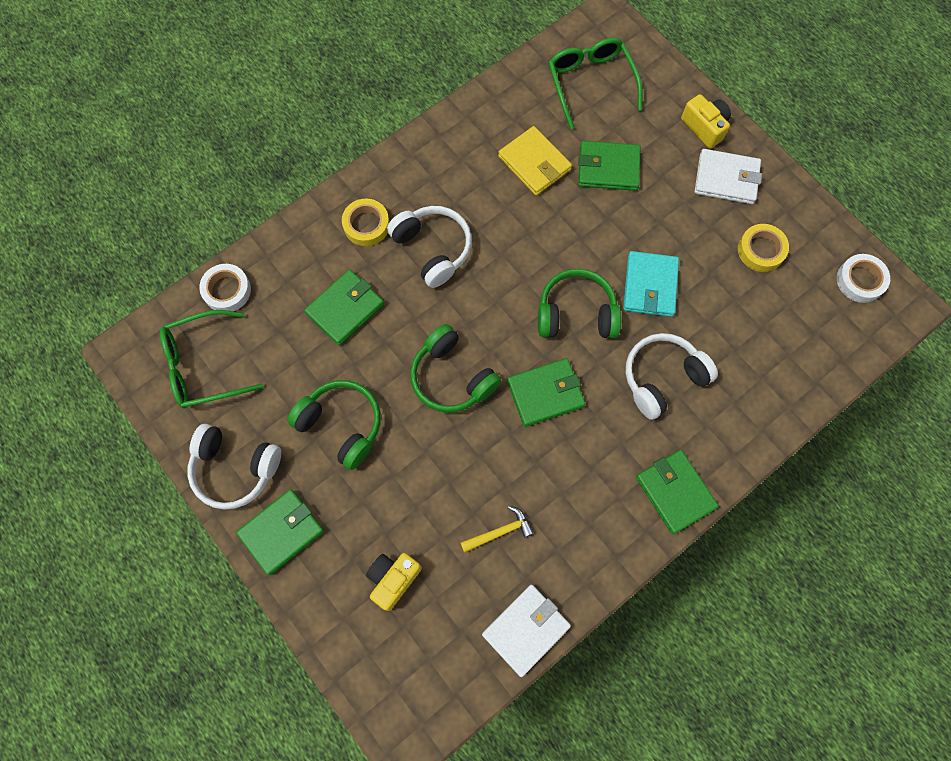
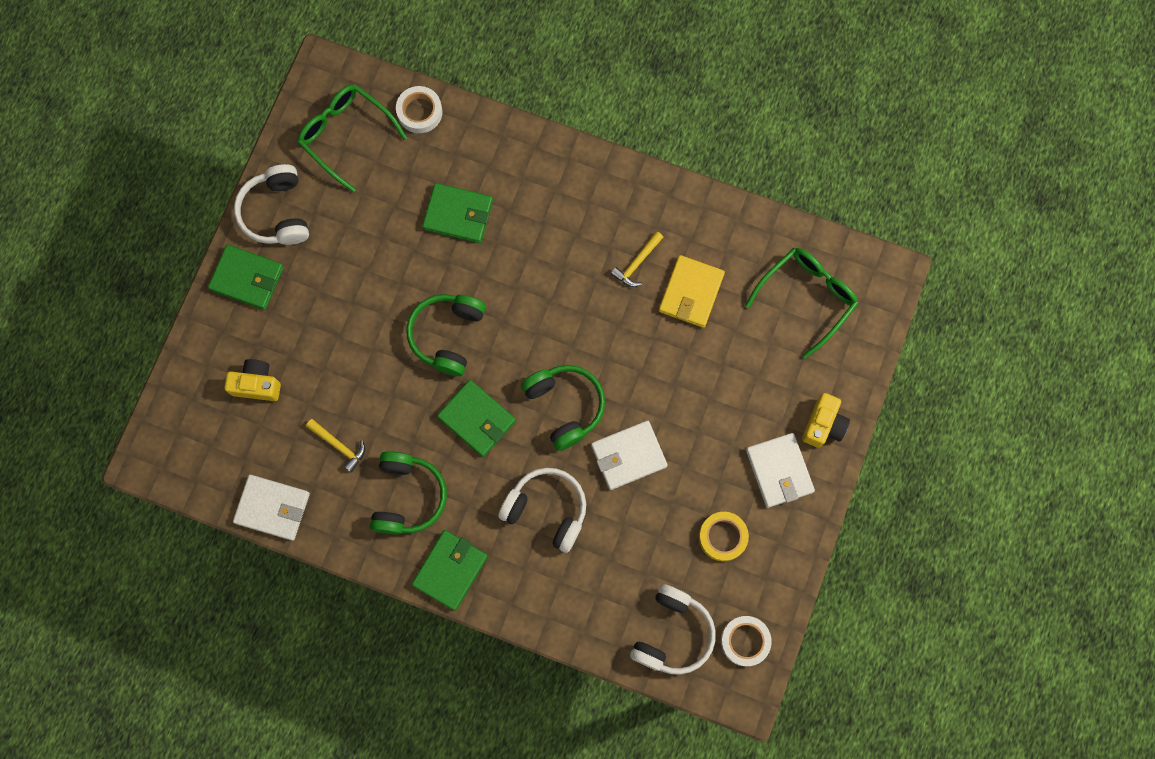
camera: 60 degrees right, 5 degrees up
(341, 425) = (357, 272): green headphones -> green headphones (407, 496)
(366, 225) = (544, 186): yellow tape -> none
(432, 249) = (554, 253): white headphones -> white headphones (672, 633)
(482, 190) = (637, 263): none -> yellow hammer
(608, 168) = (726, 360): green wallet -> none
(650, 286) = (628, 456): turquoise wallet -> white wallet

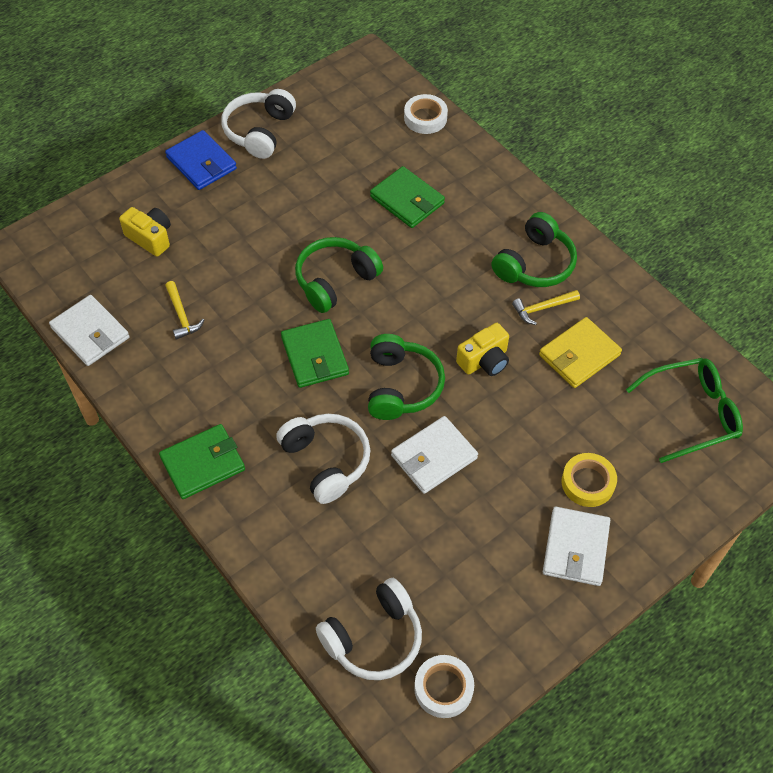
camera: 30 degrees right, 20 degrees down
(247, 278) = (201, 163): green wallet -> blue wallet
(346, 135) = (354, 107): green glasses -> none
(407, 496) = (210, 384): green headphones -> green headphones (534, 263)
(628, 456) = (434, 457): white wallet -> white wallet turned 45 degrees counterclockwise
(722, 537) = (481, 577): yellow tape -> yellow tape (588, 483)
(823, 425) = (646, 531): yellow camera -> yellow camera (484, 360)

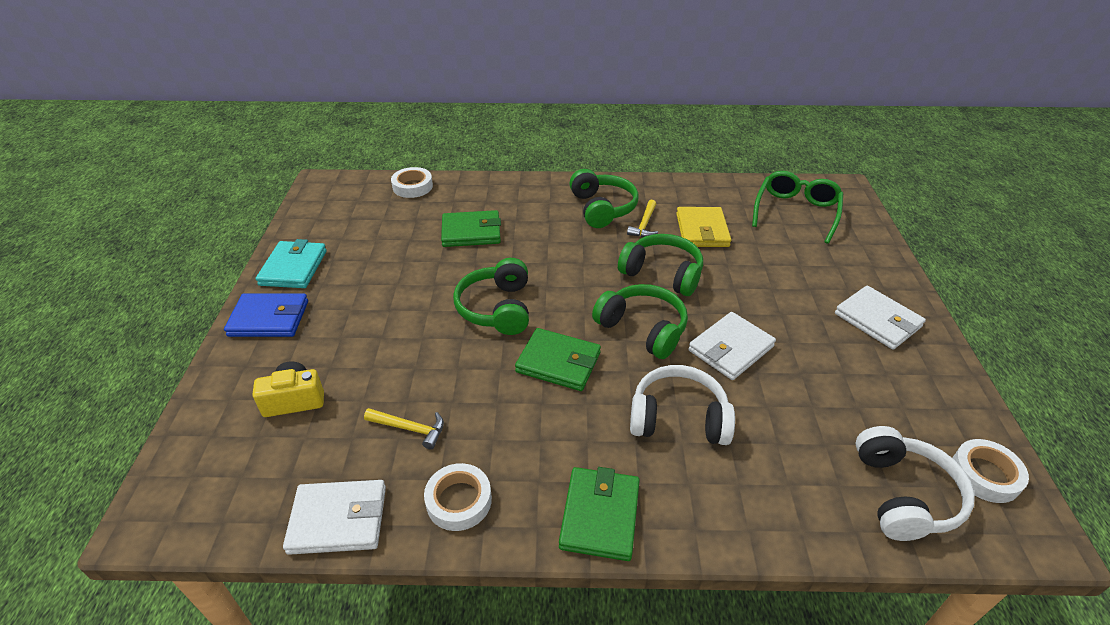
camera: 50 degrees left, 15 degrees down
(151, 382) = (459, 501): none -> white tape
(259, 131) = (293, 268): white headphones -> turquoise wallet
(434, 457) = (730, 348): white wallet -> white wallet turned 45 degrees clockwise
(484, 360) = (662, 274): yellow camera -> green headphones
(588, 483) = (820, 284): yellow tape -> none

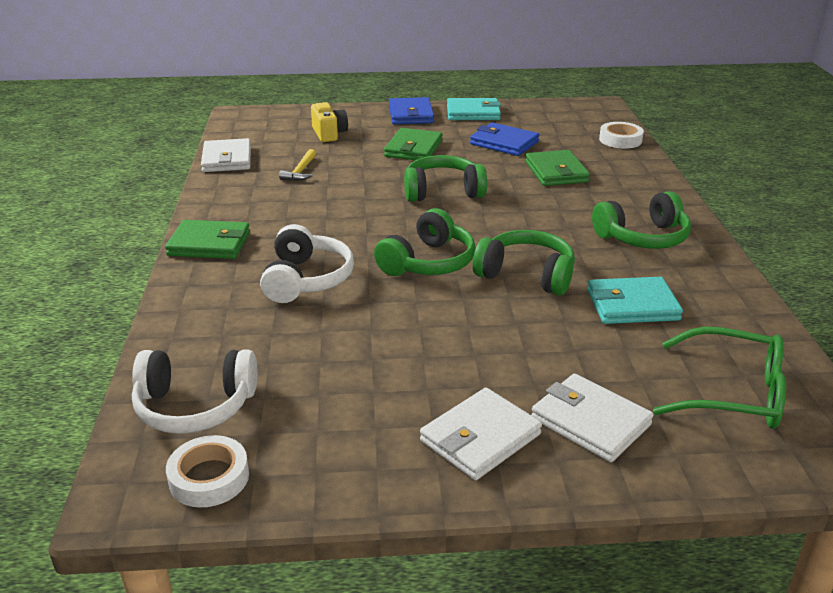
camera: 85 degrees right, 10 degrees down
(390, 255) = (504, 143): none -> blue wallet
(459, 501) = (234, 193): white tape -> none
(558, 362) = (374, 222): green wallet -> green wallet (413, 148)
(644, 224) = (622, 264): yellow hammer -> none
(662, 274) = (526, 275): green headphones -> green headphones turned 90 degrees counterclockwise
(702, 230) = (632, 305): yellow wallet -> turquoise wallet
(730, 348) = (405, 313): white wallet -> white wallet (590, 421)

